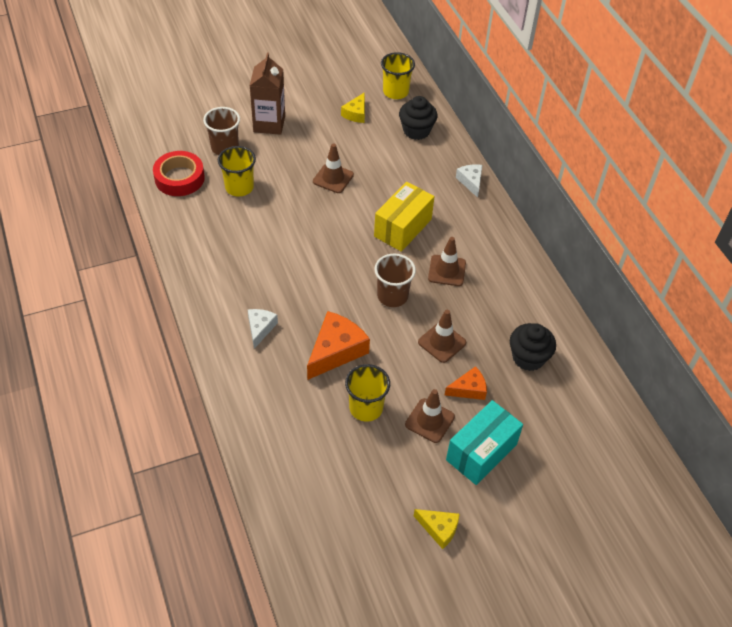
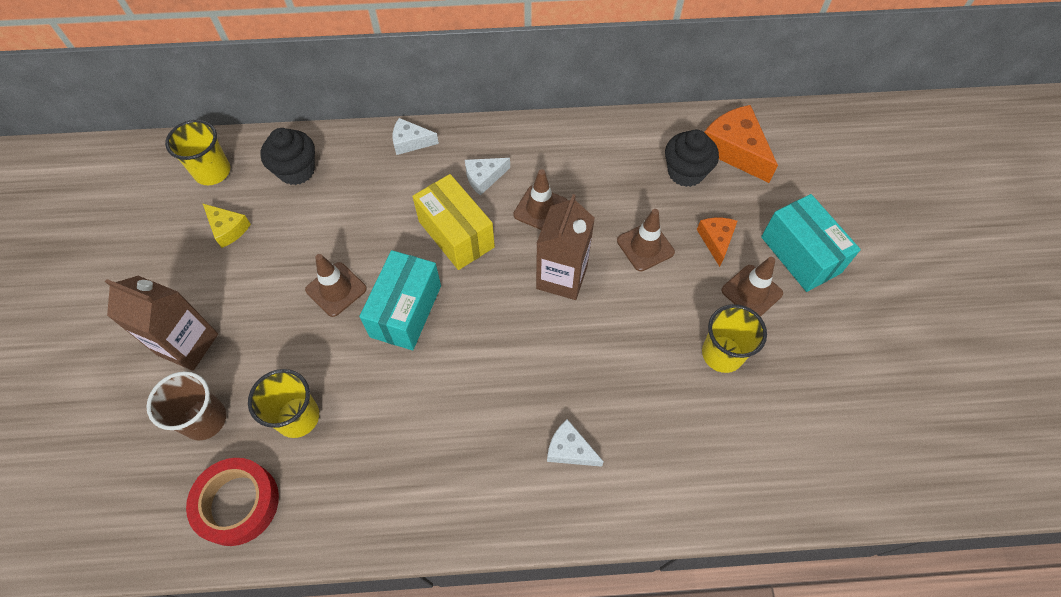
camera: 70 degrees left, 10 degrees up
(331, 217) = (406, 311): none -> turquoise box
(336, 351) = (630, 364): orange cheese -> orange cheese (734, 149)
(392, 296) = (562, 277): brown cup -> brown carton
(439, 529) = (892, 325): yellow cheese -> none
(459, 231) = (484, 178): none -> white cheese

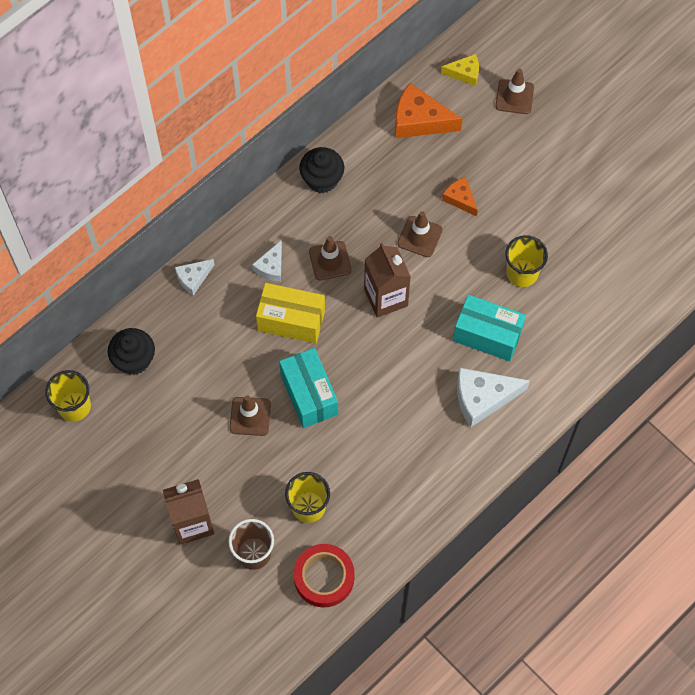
camera: 40 degrees left, 5 degrees up
(228, 229) = (132, 435): yellow cheese -> yellow cheese (464, 73)
(569, 449) = (483, 398): white cheese -> white cheese, size x1.74
(685, 172) = (401, 162): black cupcake -> black cupcake (322, 179)
(751, 292) = (508, 219): brown traffic cone -> brown traffic cone (514, 97)
(800, 255) = (518, 170): turquoise box -> turquoise box (487, 335)

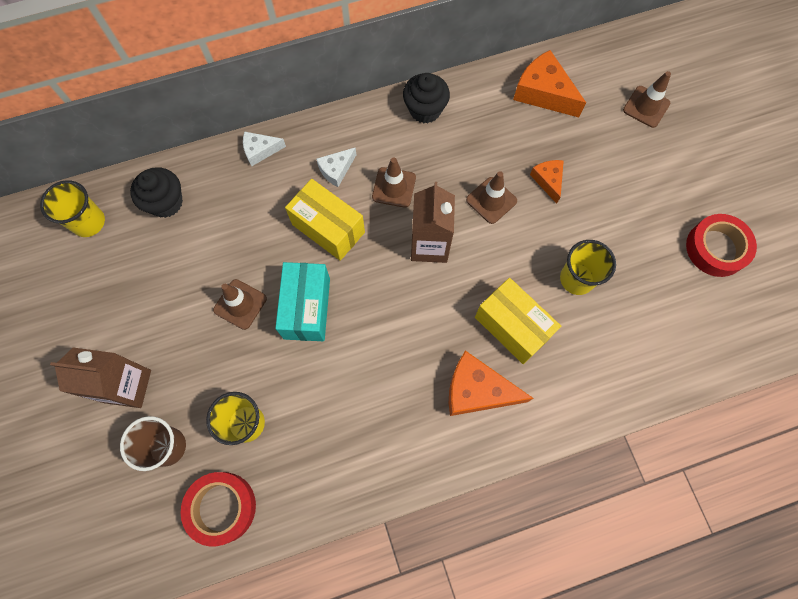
camera: 25 degrees right, 5 degrees up
(464, 73) = (607, 67): yellow cheese -> none
(483, 398) = (477, 390): white cheese -> orange cheese
(487, 335) = (512, 327): turquoise box -> yellow box
(624, 198) = (716, 248): none -> red tape

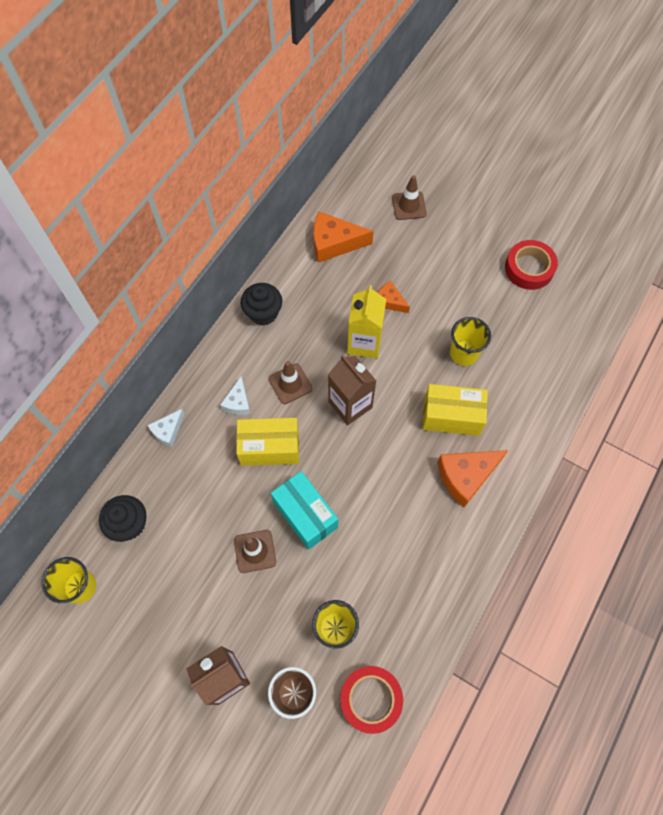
camera: 40 degrees left, 5 degrees down
(491, 200) = (364, 343): brown traffic cone -> yellow carton

